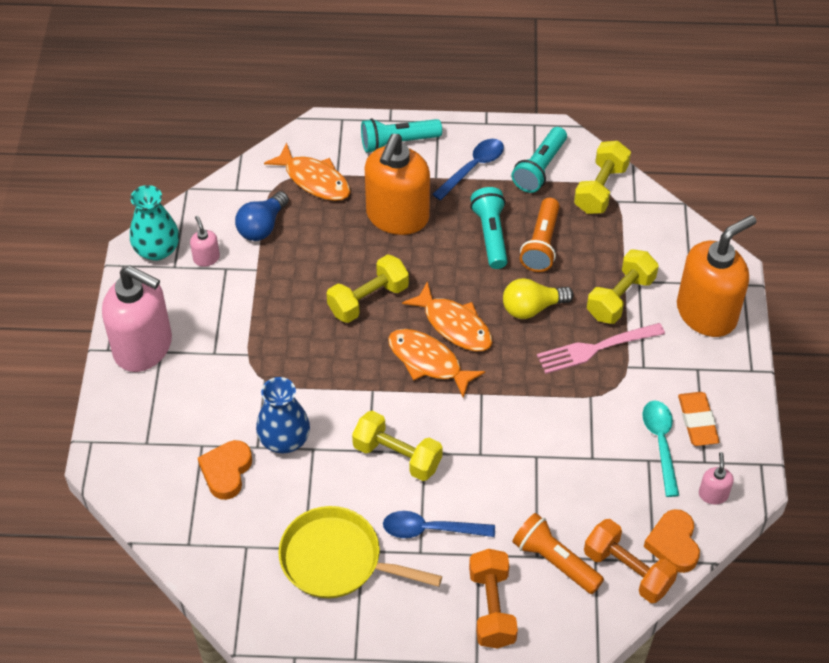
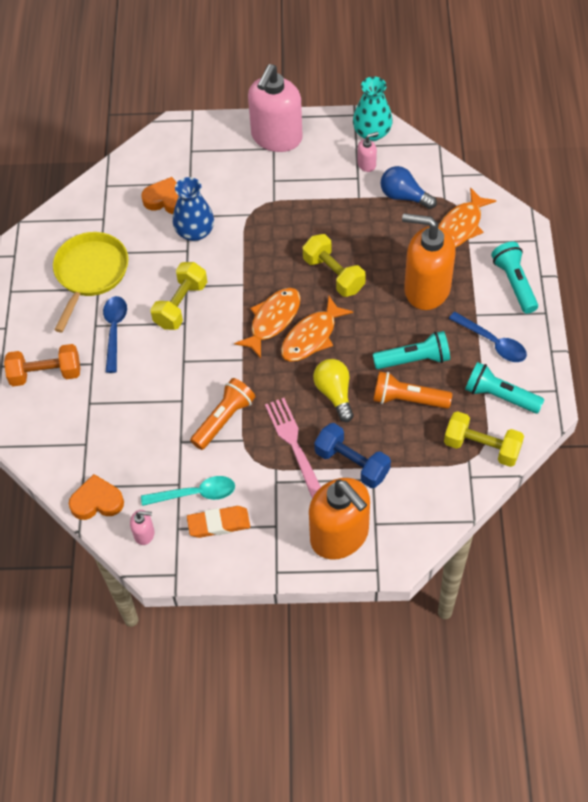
camera: 90 degrees right, 5 degrees up
(554, 561) = (84, 415): orange flashlight -> orange flashlight (224, 419)
(620, 297) = (352, 463): yellow dumbbell -> blue dumbbell
(627, 570) = (74, 467): orange dumbbell -> none

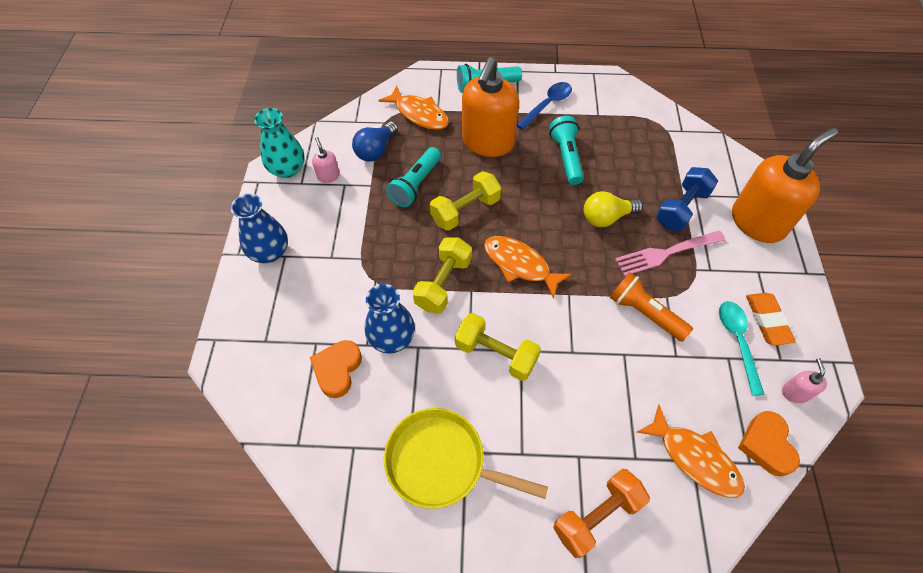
camera: 90 degrees left, 0 degrees up
(46, 374) = (597, 516): orange dumbbell -> orange dumbbell turned 60 degrees clockwise
(114, 330) = (530, 429): blue spoon -> none
(276, 137) = (270, 252): pink soap dispenser -> blue vase
(311, 336) = (540, 232): orange fish -> orange fish (694, 458)
(408, 399) = (609, 165): orange flashlight -> none
(482, 447) = (653, 121): yellow dumbbell -> yellow dumbbell (443, 284)
(500, 396) = (601, 105): turquoise flashlight -> turquoise flashlight (415, 185)

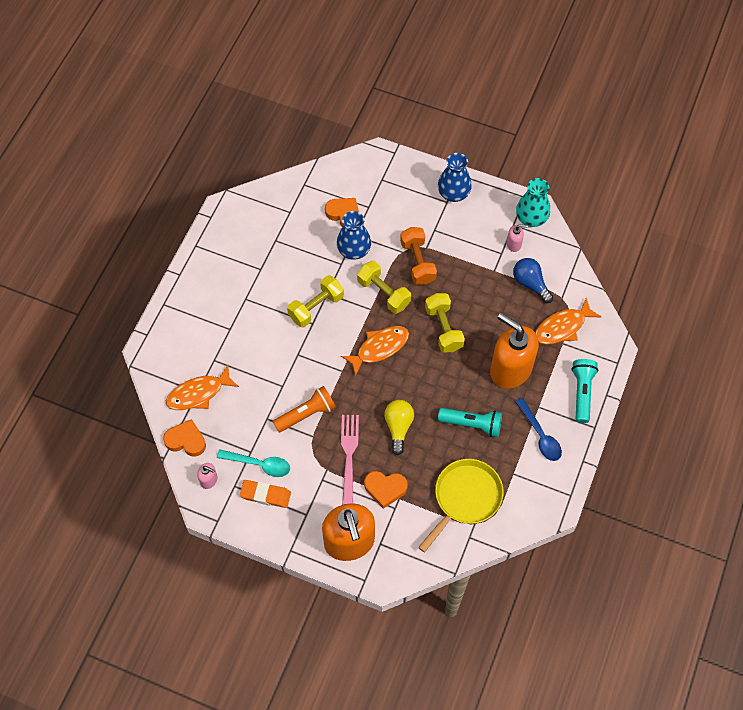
camera: 110 degrees right, 5 degrees up
(415, 185) = (482, 302): turquoise flashlight -> none
(441, 462) = (260, 254): yellow pan -> yellow pan (465, 498)
(597, 516) = (192, 324): orange dumbbell -> orange dumbbell (417, 262)
(681, 209) = (385, 489): blue dumbbell -> orange heart

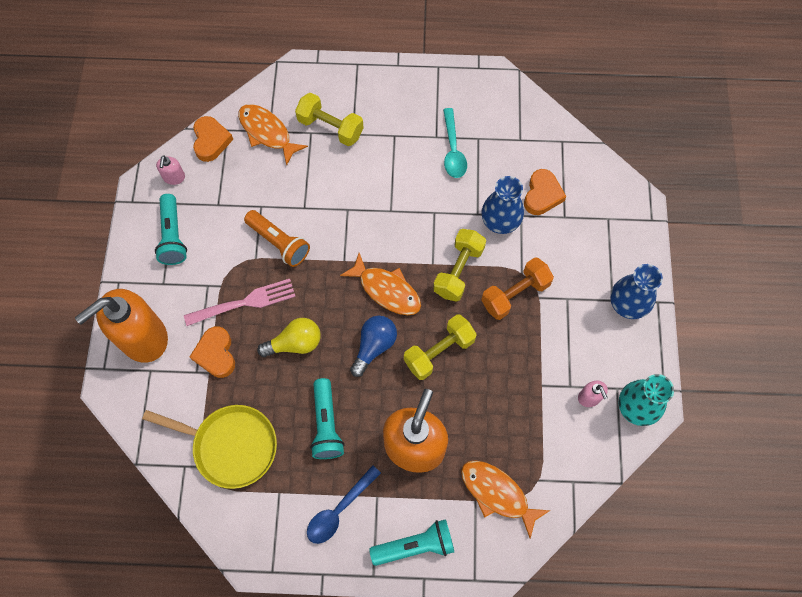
camera: 70 degrees right, 5 degrees up
(259, 464) = (206, 218): turquoise spoon -> turquoise spoon (453, 150)
(265, 495) = (173, 236): orange eraser -> turquoise flashlight
(316, 307) = (411, 207): yellow dumbbell -> yellow dumbbell (330, 127)
(530, 283) = (542, 435): blue light bulb -> blue light bulb (374, 346)

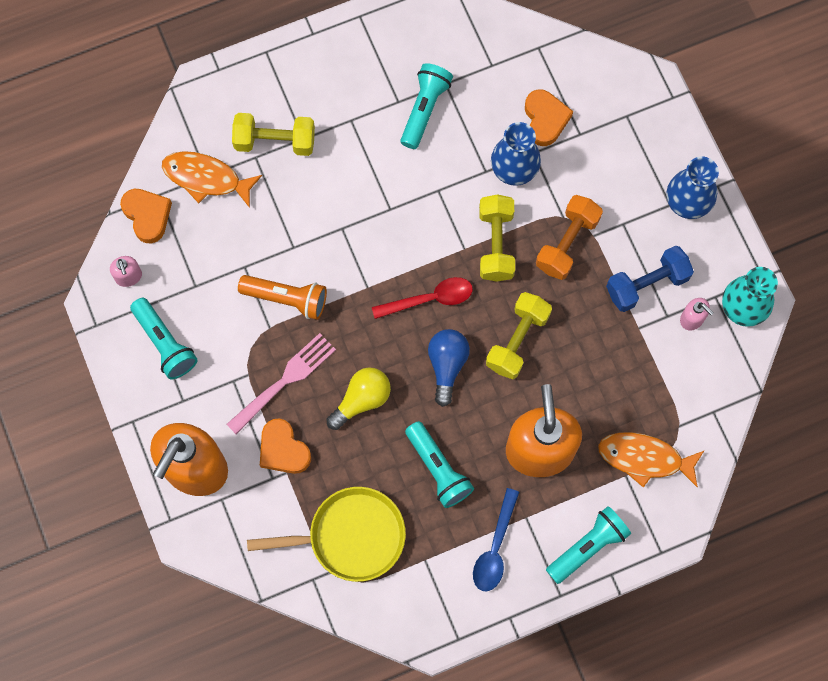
camera: 25 degrees left, 5 degrees up
(386, 290) = (430, 299): orange fish -> red spoon
(453, 150) = (424, 109): turquoise spoon -> turquoise flashlight
(564, 354) = (646, 284): none -> blue dumbbell

